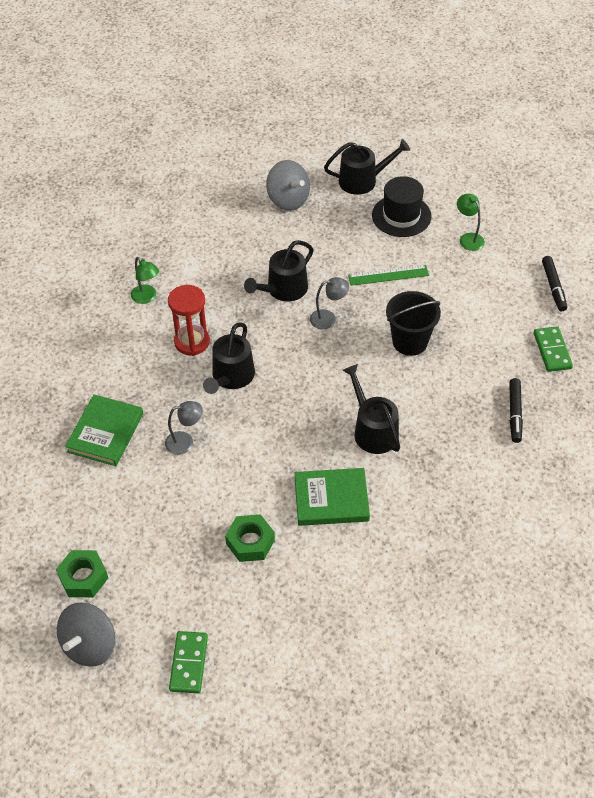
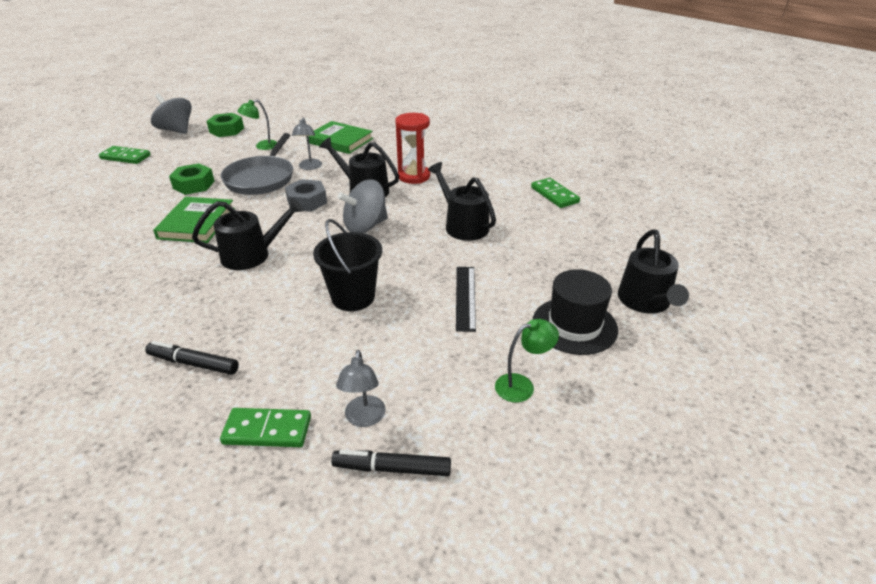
camera: 100 degrees right, 15 degrees down
(147, 297) = (474, 161): green lamp -> green lamp (262, 146)
(212, 232) = (554, 195): none -> green domino
(222, 480) = (261, 178): none -> grey pan
(265, 419) = (307, 201): none -> grey nut
(288, 200) = (604, 242): grey spinning top -> grey spinning top (365, 226)
(328, 318) = (412, 247): grey lamp -> grey lamp (364, 418)
(388, 275) = (465, 297): green ruler -> black ruler

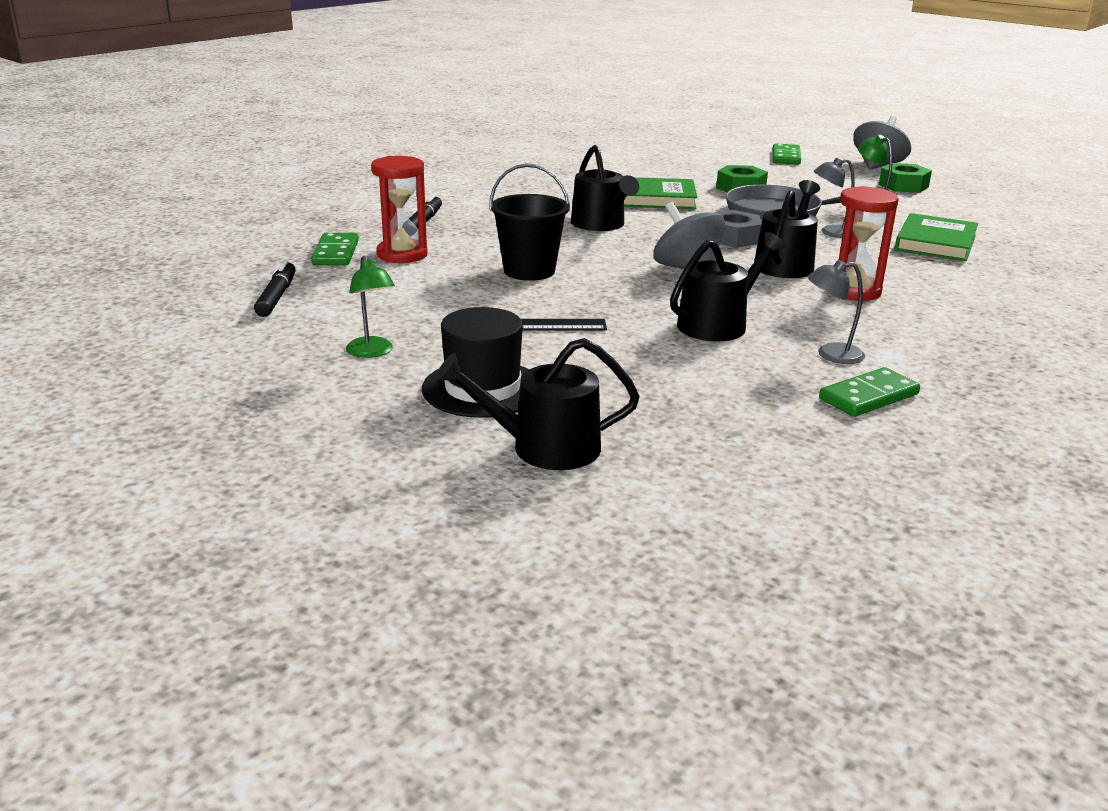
camera: 85 degrees right, 10 degrees down
(290, 376) = (402, 255): none -> red hourglass
(364, 418) = (340, 284): grey lamp -> grey lamp (830, 354)

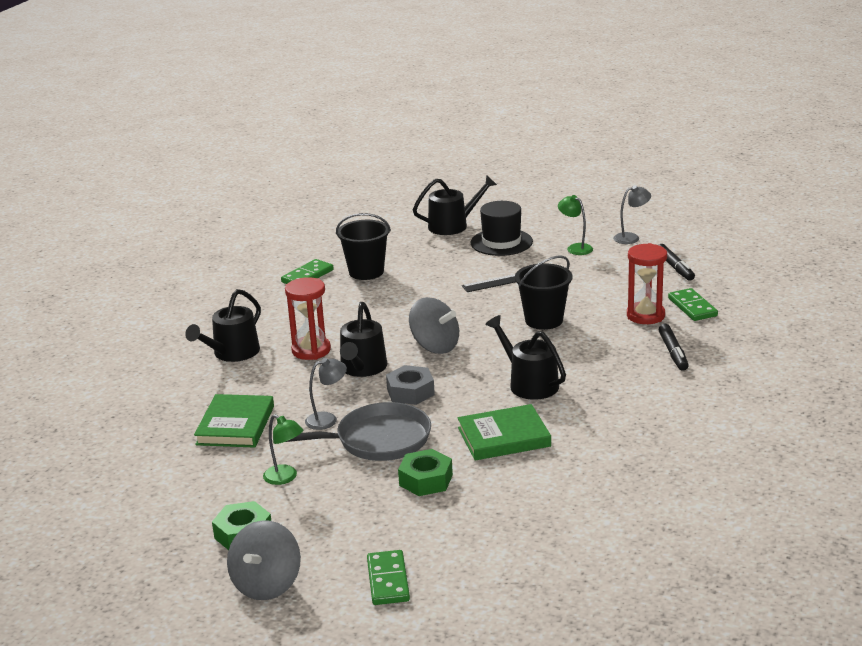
camera: 165 degrees right, 0 degrees up
(718, 324) = (397, 304): black watering can -> black watering can (232, 353)
(757, 383) = (366, 272): none -> black bucket
(830, 354) = (327, 296): grey lamp -> grey lamp (631, 237)

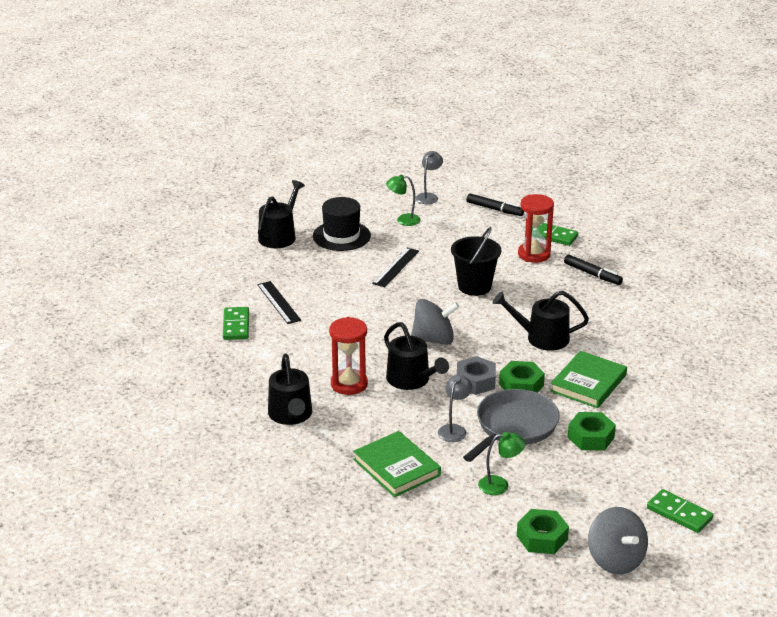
camera: 45 degrees left, 5 degrees up
(366, 272) = (278, 302): black bucket -> black ruler
(443, 412) = (521, 385): none -> green nut

